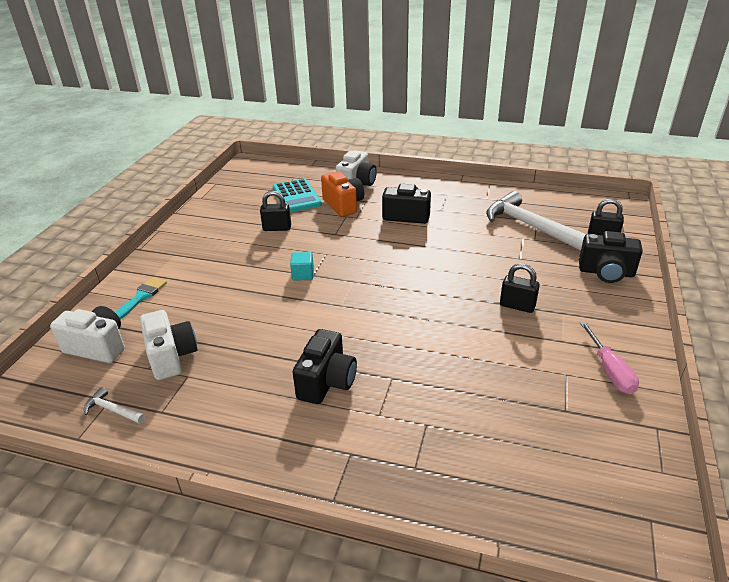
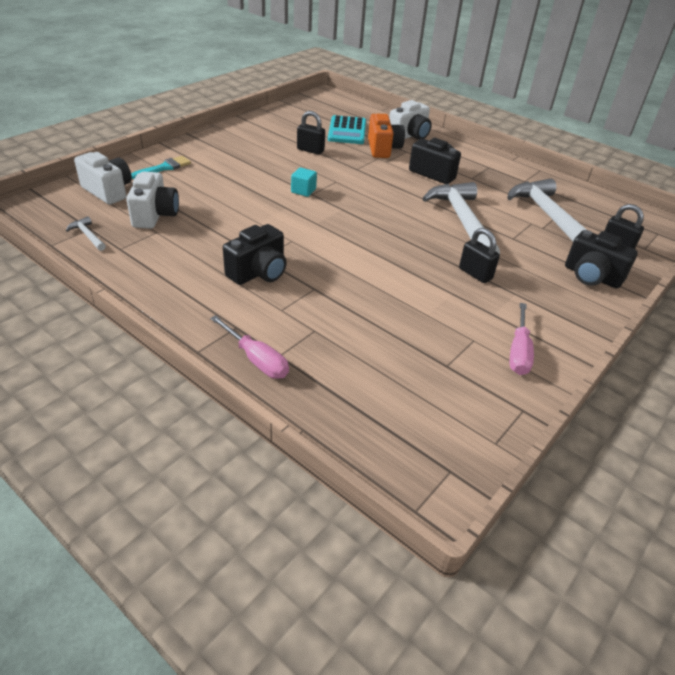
camera: 20 degrees right, 5 degrees up
(398, 483) = (257, 360): none -> pink screwdriver
(467, 256) = (462, 221): none -> white hammer

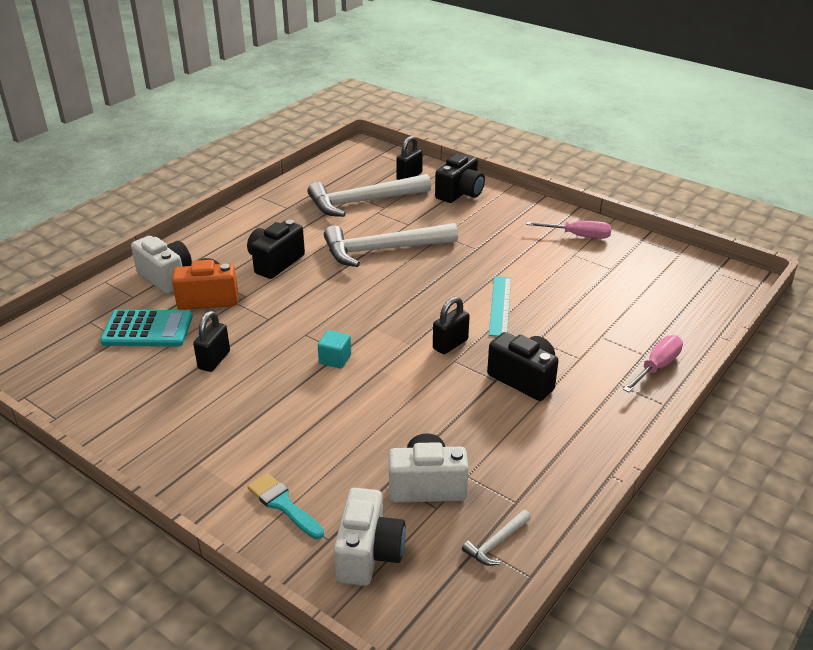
camera: 90 degrees left, 5 degrees down
(108, 191) = (369, 554): white camera -> white camera turned 150 degrees clockwise
(371, 274) = (500, 305): none -> turquoise ruler
(475, 274) = (477, 248): black padlock -> black padlock (450, 344)

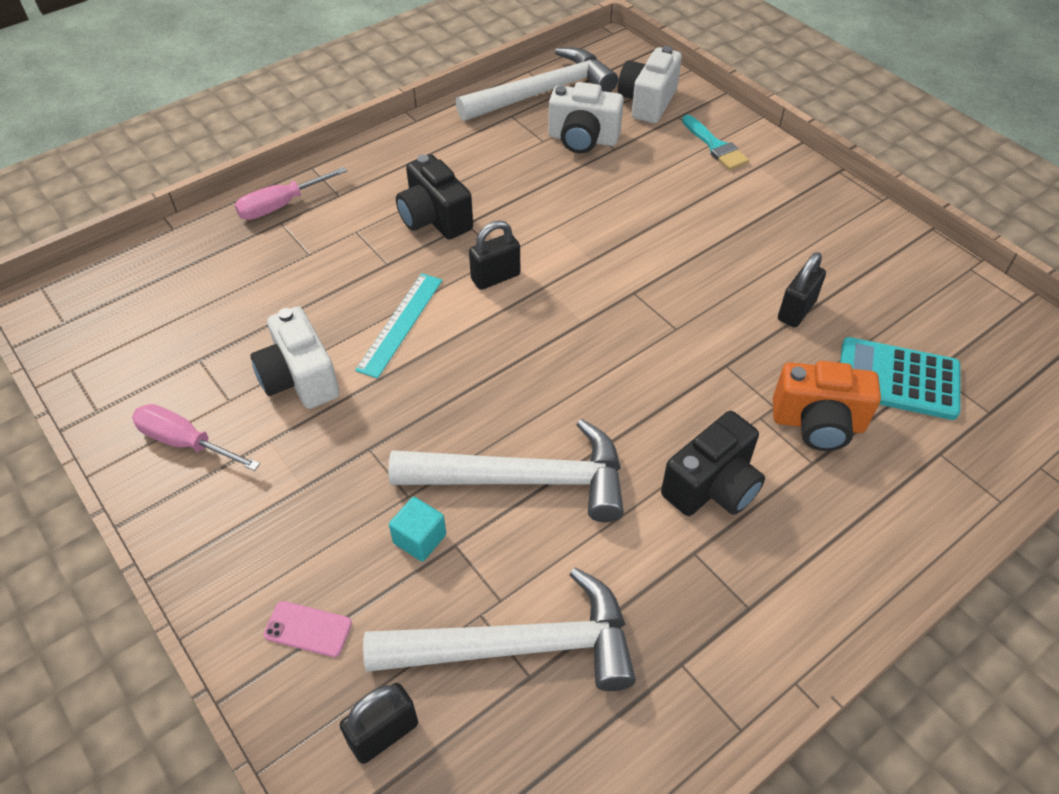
camera: 165 degrees left, 15 degrees up
(166, 277) = (896, 488): white camera -> white camera (299, 379)
(335, 359) = (643, 283): turquoise cube -> turquoise cube (419, 539)
(460, 193) = (308, 629): black camera -> pink phone
(496, 543) = (542, 93): white hammer -> white hammer, size x2.43

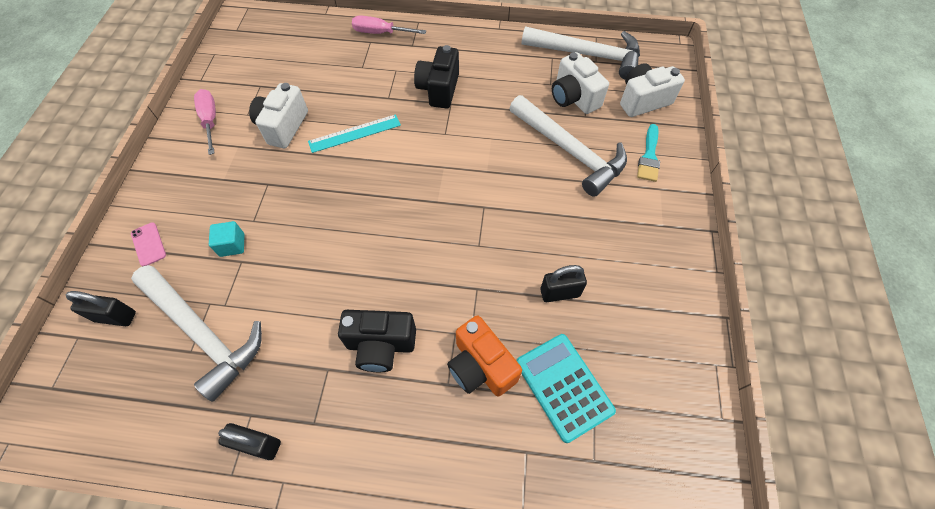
camera: 45 degrees right, 10 degrees up
(495, 277) = (427, 143): black padlock -> black padlock (258, 444)
(523, 479) = (305, 257): white hammer -> white hammer (569, 150)

